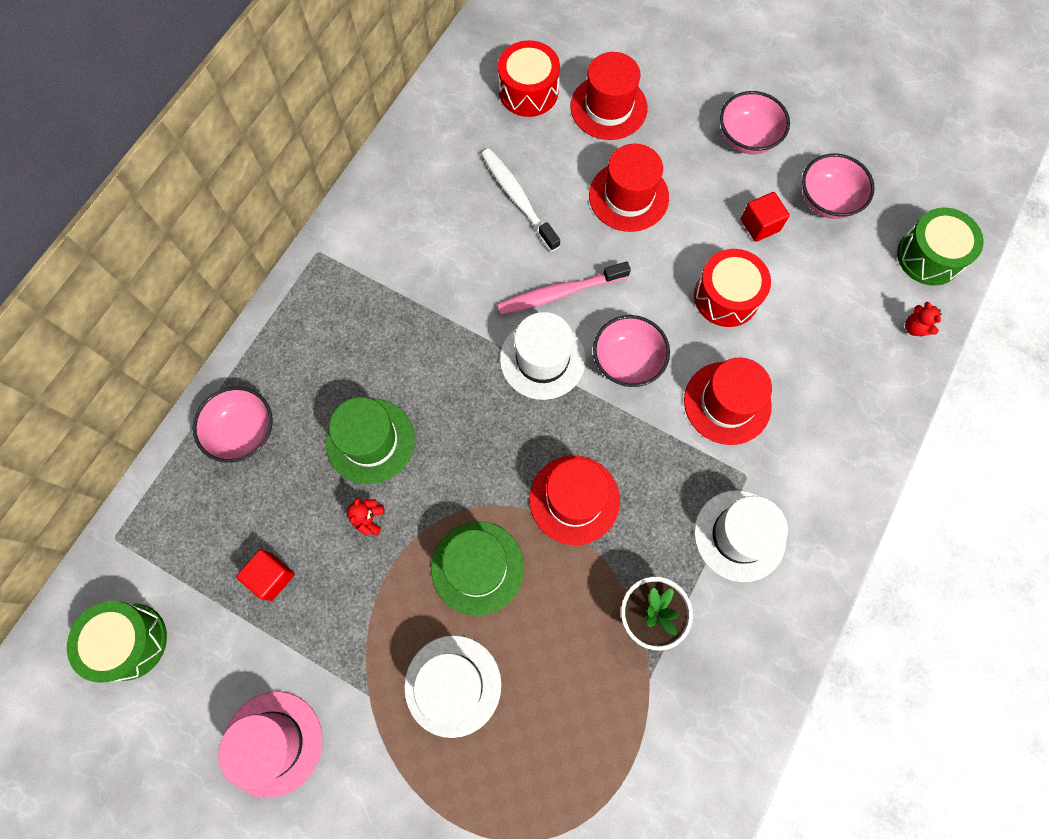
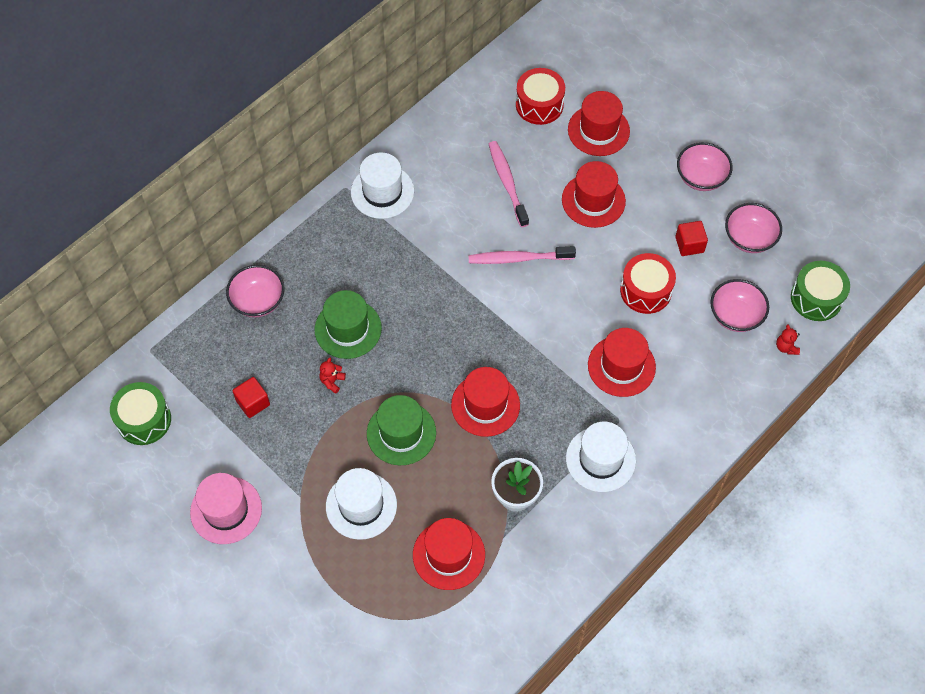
camera: 15 degrees right, 10 degrees down
(518, 199) = (507, 183): white toothbrush -> pink toothbrush
(542, 359) = (491, 302): white hat -> white hat (382, 192)
(586, 724) = (449, 555): none -> red hat
(627, 361) = (555, 319): pink bowl -> pink bowl (735, 315)

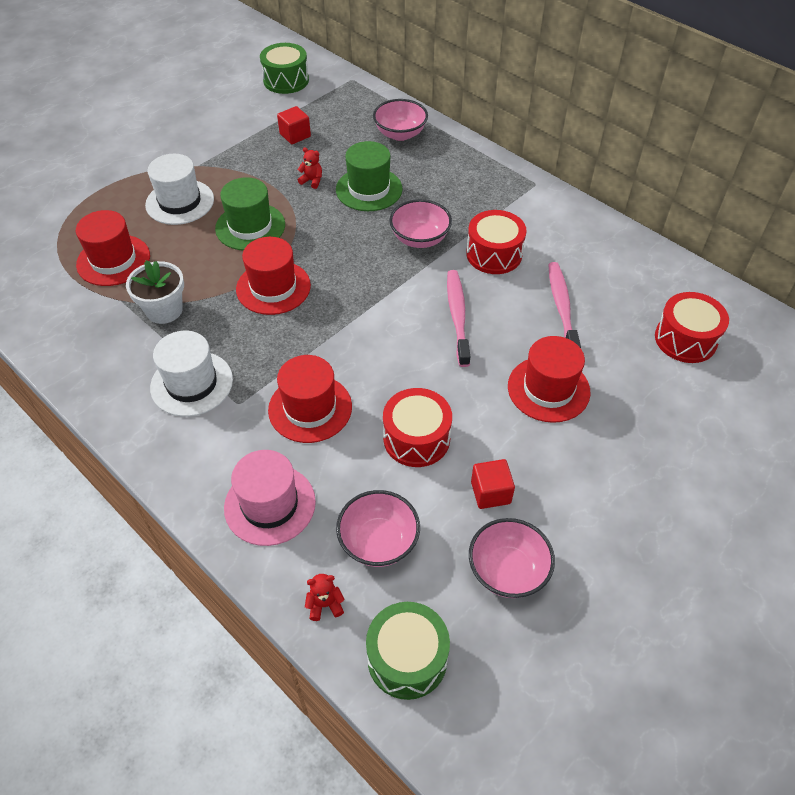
camera: 90 degrees right, 10 degrees down
(226, 510) = (194, 125): pink hat -> pink hat (270, 504)
(382, 192) = (534, 209): white hat -> none
(442, 227) = (494, 254): none -> red drum
(507, 183) = (562, 308): pink toothbrush -> pink toothbrush turned 75 degrees counterclockwise
(598, 130) = (660, 398): red hat -> none
(701, 177) = (605, 515): pink bowl -> pink bowl (420, 239)

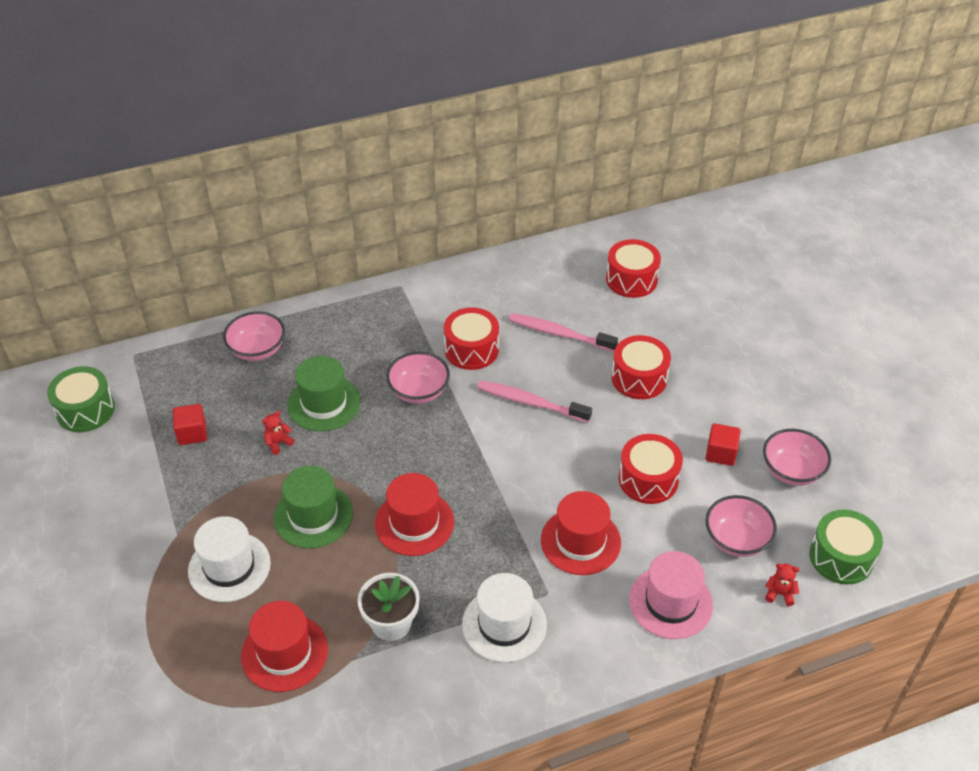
camera: 65 degrees left, 5 degrees down
(325, 605) = (779, 593): red teddy bear -> red teddy bear turned 90 degrees clockwise
(548, 389) = (639, 378): red hat -> red drum

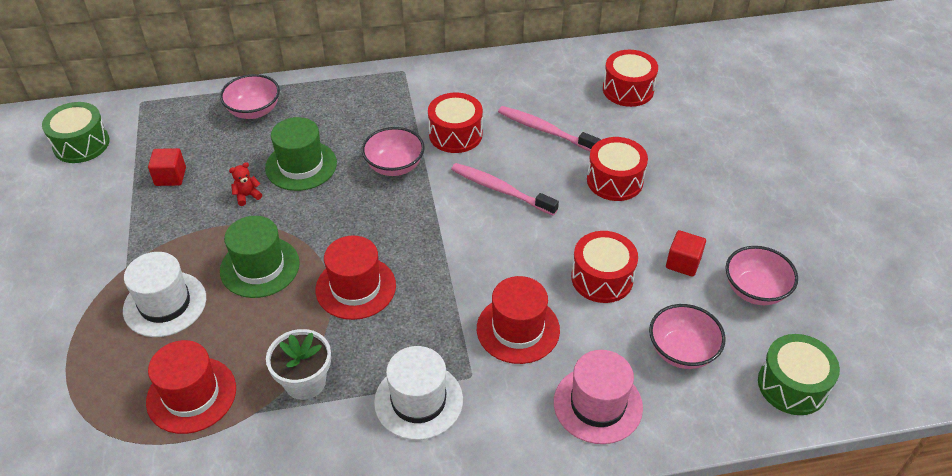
camera: 10 degrees right, 0 degrees up
(779, 593) = (717, 413): red teddy bear -> none

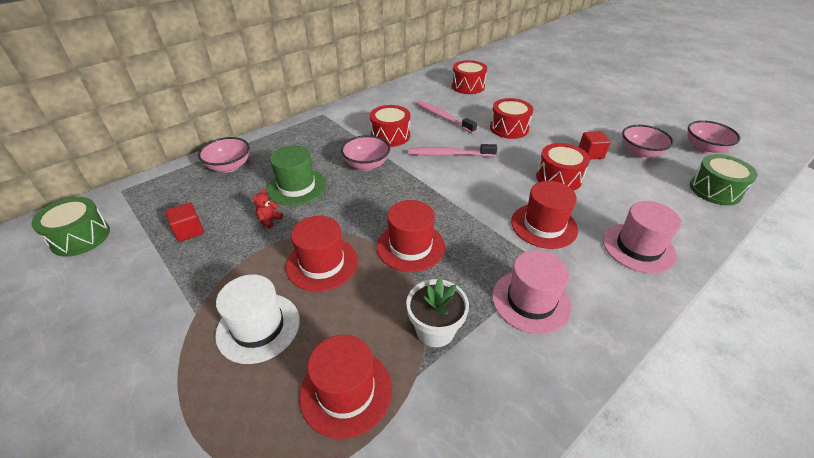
camera: 30 degrees left, 5 degrees down
(260, 267) = (322, 263): green hat -> red hat
(418, 401) = (531, 301): white hat -> pink hat
(545, 130) = (443, 117): pink toothbrush -> pink toothbrush turned 45 degrees clockwise
(682, 351) = (644, 197): pink bowl -> pink bowl (704, 148)

